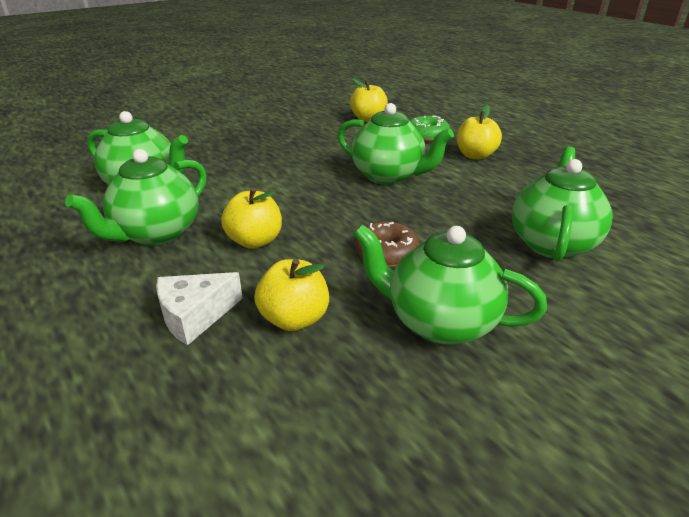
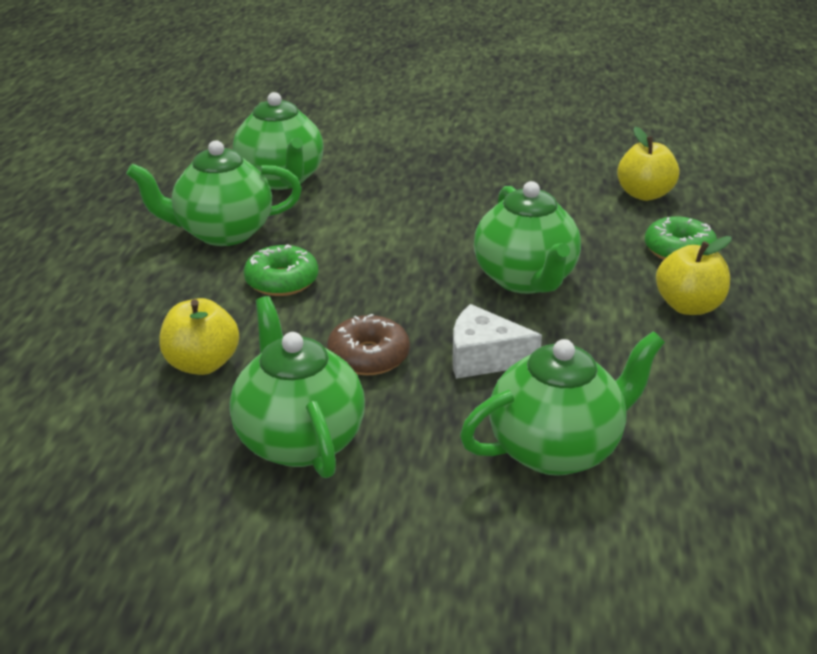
camera: 45 degrees right, 0 degrees up
(195, 316) = (146, 318): white cheese -> white cheese (484, 358)
(255, 241) = (282, 281): yellow apple -> green donut

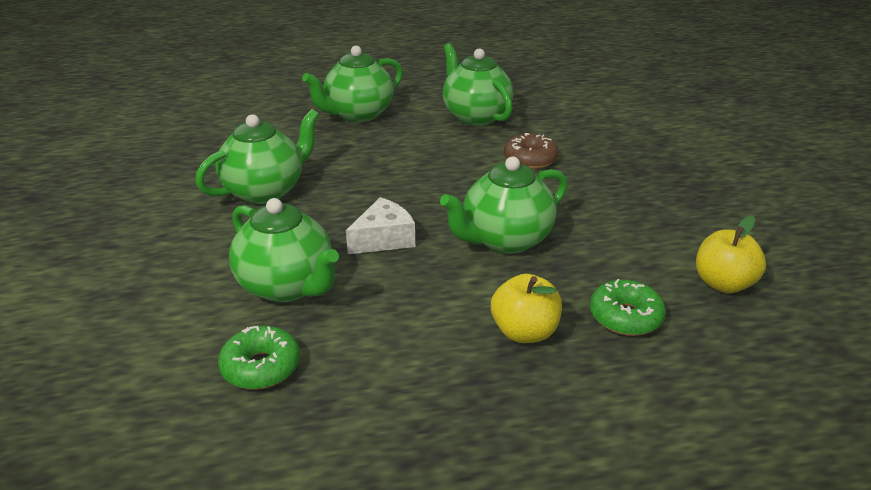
camera: 70 degrees right, 0 degrees up
(202, 364) = (326, 146): yellow apple -> none
(281, 179) = (566, 117): green teapot -> green teapot (358, 114)
(282, 281) = (431, 148): green donut -> green donut (261, 367)
(368, 356) = (361, 195): brown donut -> brown donut (530, 159)
(484, 358) = (384, 239): white cheese -> white cheese turned 60 degrees clockwise

